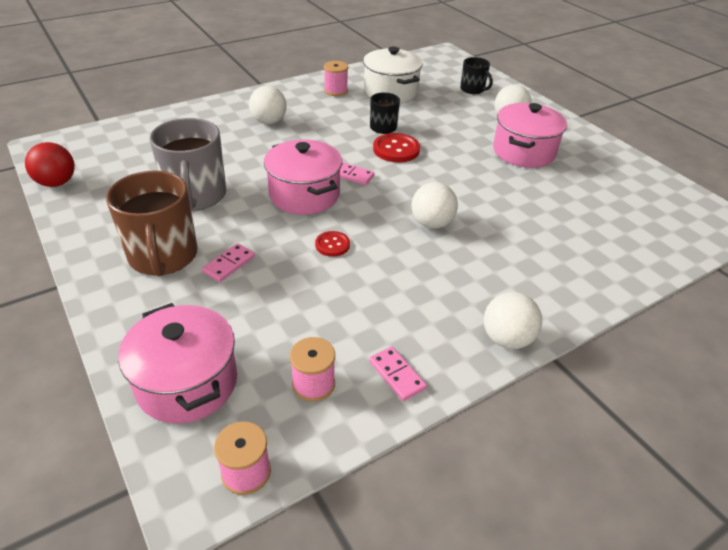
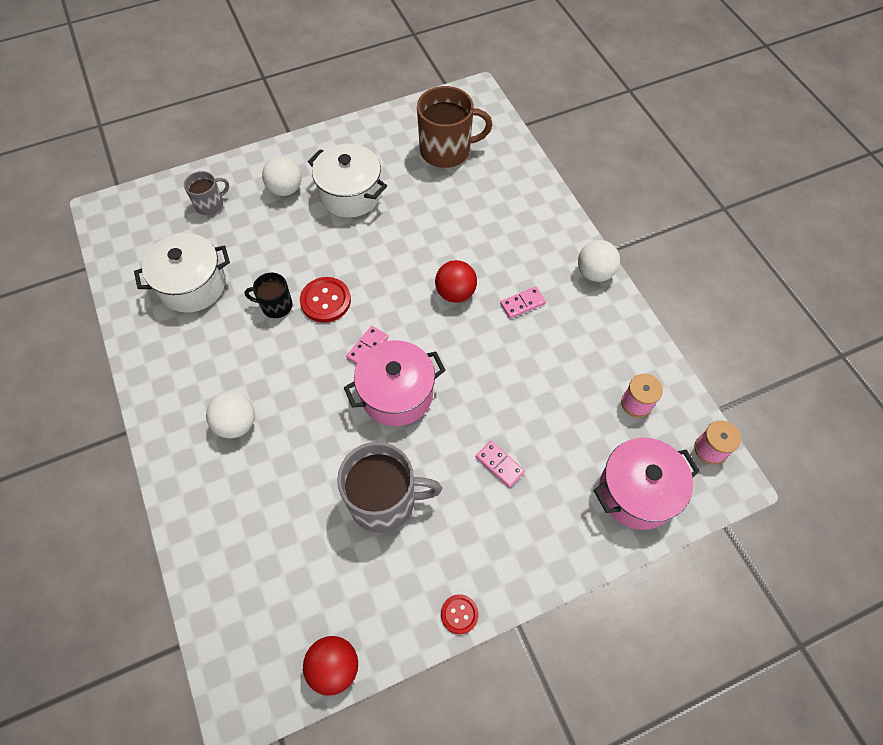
camera: 80 degrees left, 20 degrees up
(163, 256) = (483, 525): brown mug -> brown mug (446, 150)
(332, 245) = (478, 376): red button -> red button (459, 614)
(336, 91) = (174, 344): pink spool -> none
(397, 375) = (628, 348): pink domino -> pink domino (522, 303)
(431, 223) = (455, 293): white ball -> red ball
(473, 89) = (210, 204): black mug -> grey mug
(523, 152) = (350, 194): pink pot -> white pot

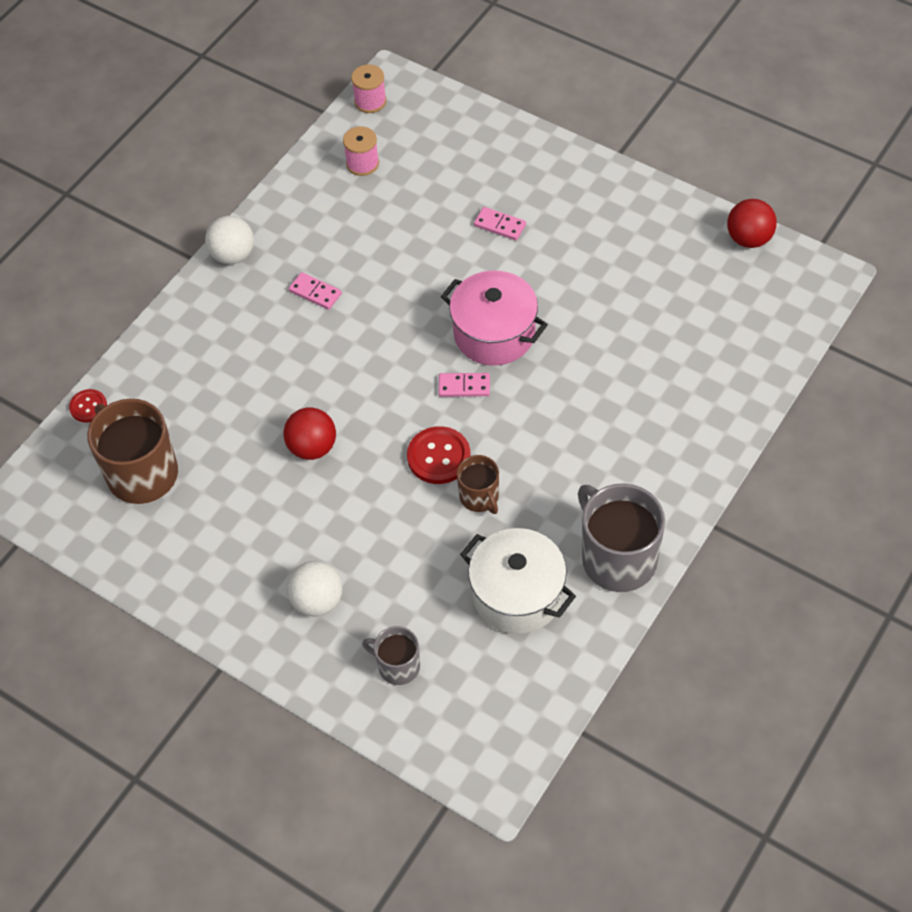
camera: 120 degrees left, 5 degrees down
(236, 424) = (628, 438): white ball -> none
(276, 306) = (479, 497): black mug -> brown mug
(350, 194) = (278, 528): white pot -> none
(384, 501) = (600, 284): grey mug -> grey mug (617, 558)
(455, 293) = (343, 352): red ball -> red ball (312, 447)
(459, 614) = (643, 188): red button -> red button (88, 407)
(499, 464) = (499, 225): pink domino -> pink domino turned 75 degrees counterclockwise
(637, 492) = (449, 130): pink pot -> none

